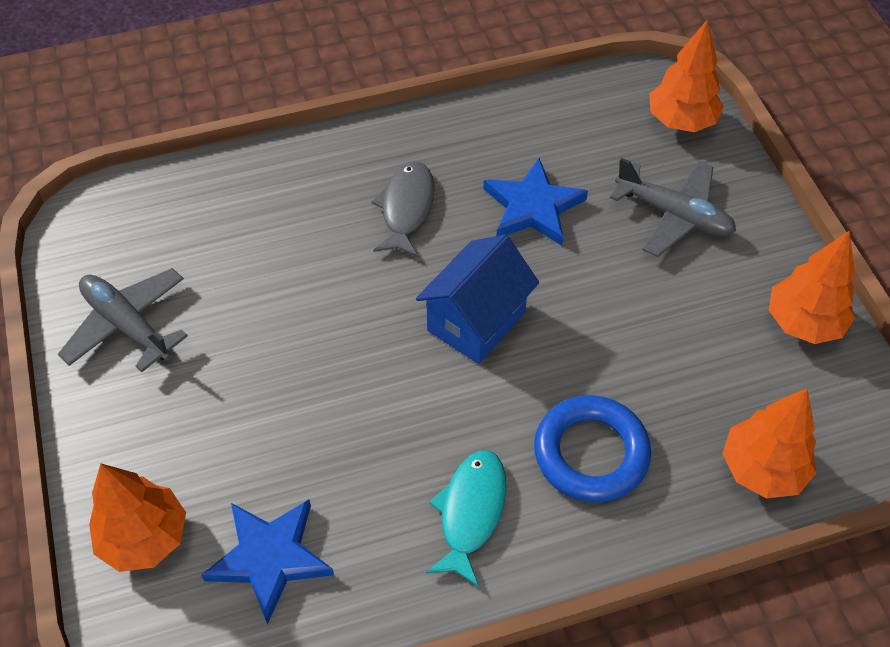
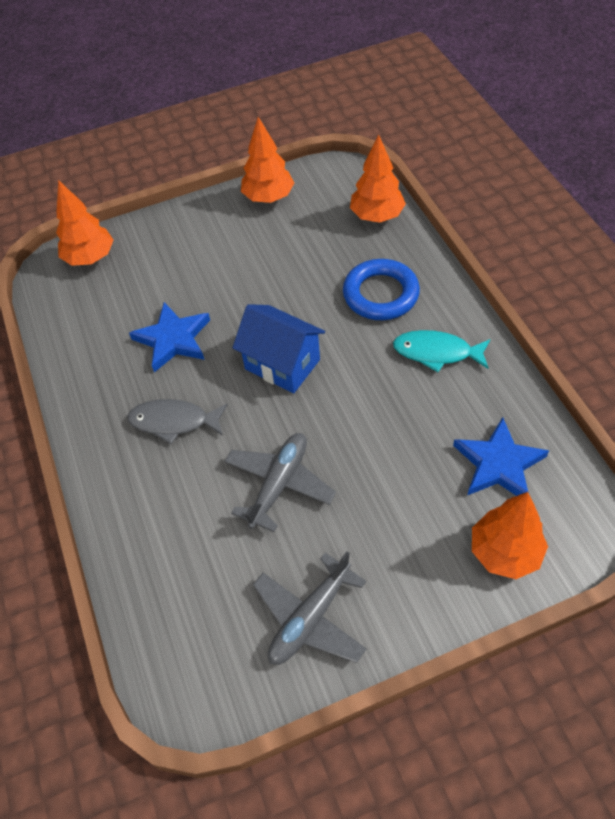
camera: 90 degrees left, 0 degrees up
(673, 215) = (181, 260): grey plane -> grey plane (279, 484)

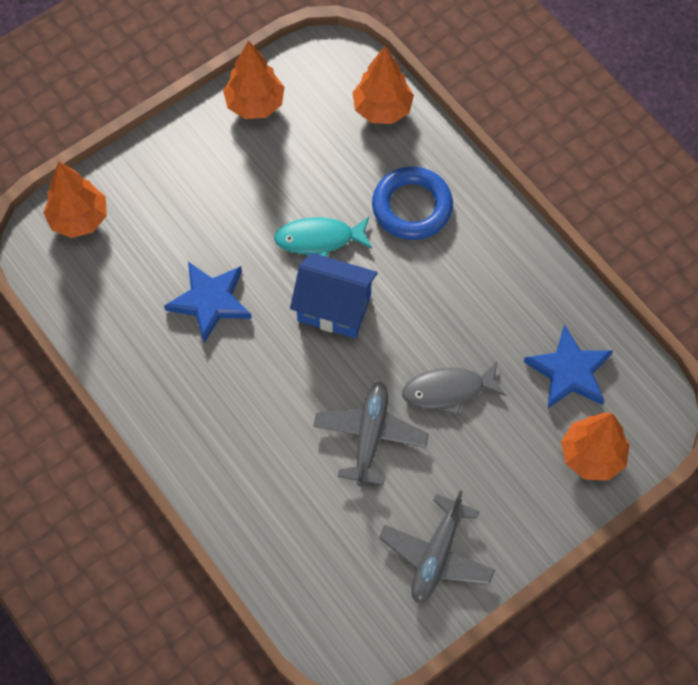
camera: 20 degrees left, 10 degrees up
(174, 422) = (244, 393): grey fish -> grey fish (448, 390)
(437, 352) = (485, 264): turquoise fish -> turquoise fish (319, 239)

